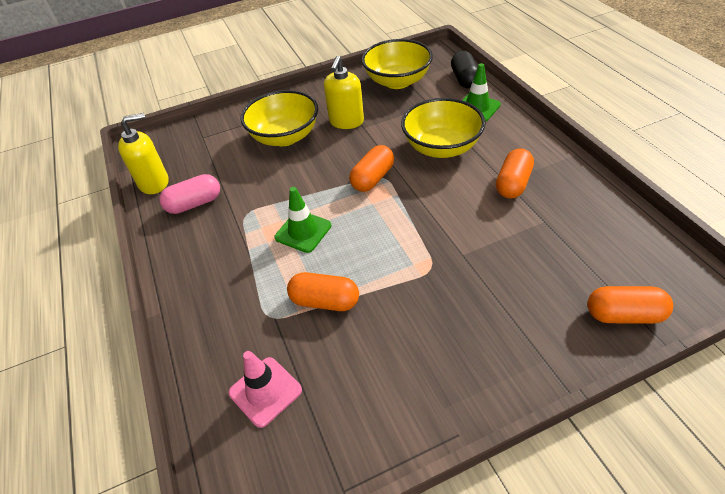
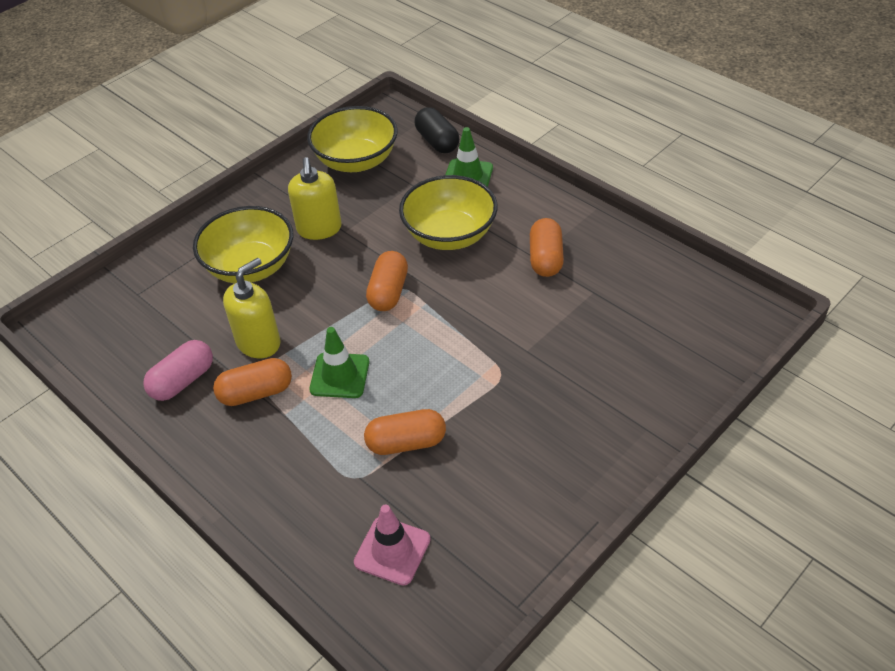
camera: 25 degrees left, 0 degrees up
(154, 183) = (109, 370): yellow soap dispenser -> yellow soap dispenser (259, 342)
(624, 315) = (700, 364): orange capsule -> orange capsule (256, 393)

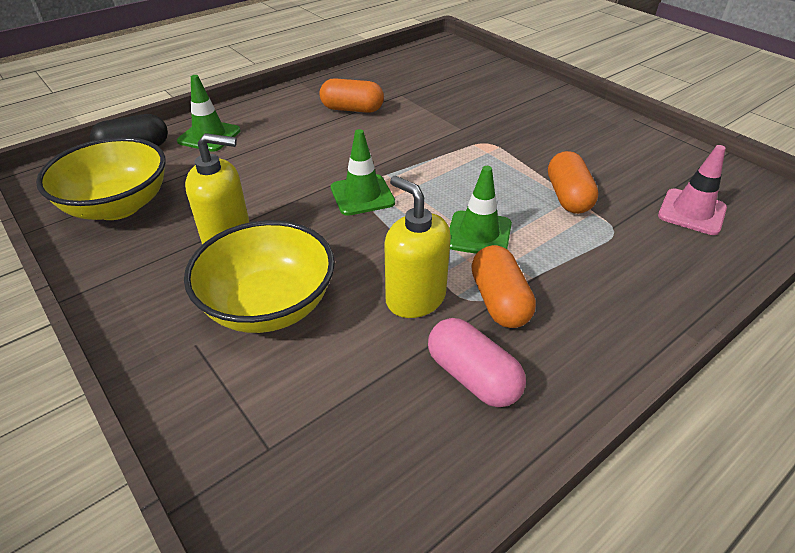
camera: 85 degrees left, 5 degrees down
(388, 292) = (362, 195): orange capsule -> green traffic cone
(449, 235) = (293, 153): yellow bowl -> none

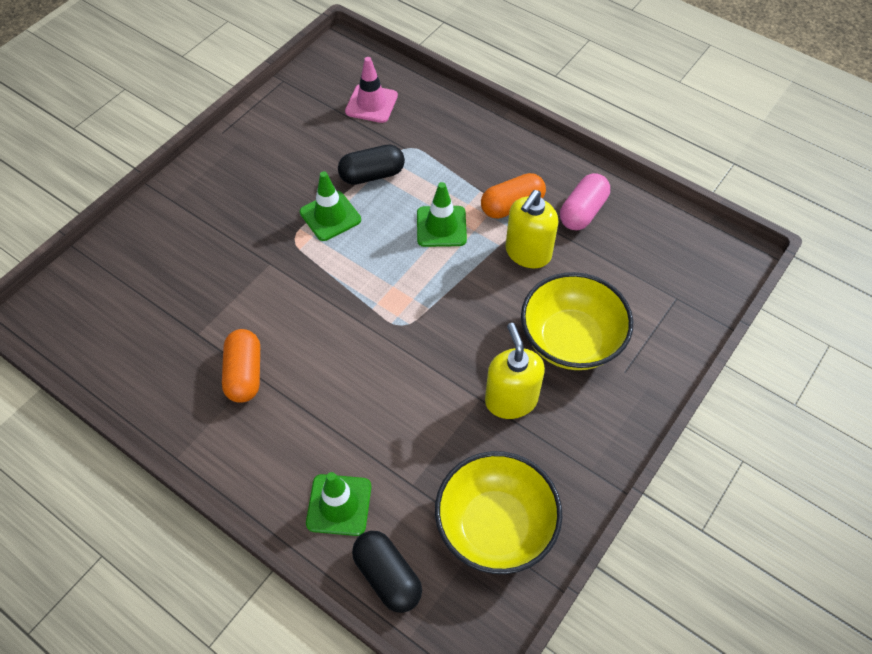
camera: 105 degrees left, 15 degrees up
(362, 195) = (413, 318): green traffic cone -> green traffic cone (330, 216)
(568, 197) = (372, 175): orange capsule -> black capsule

